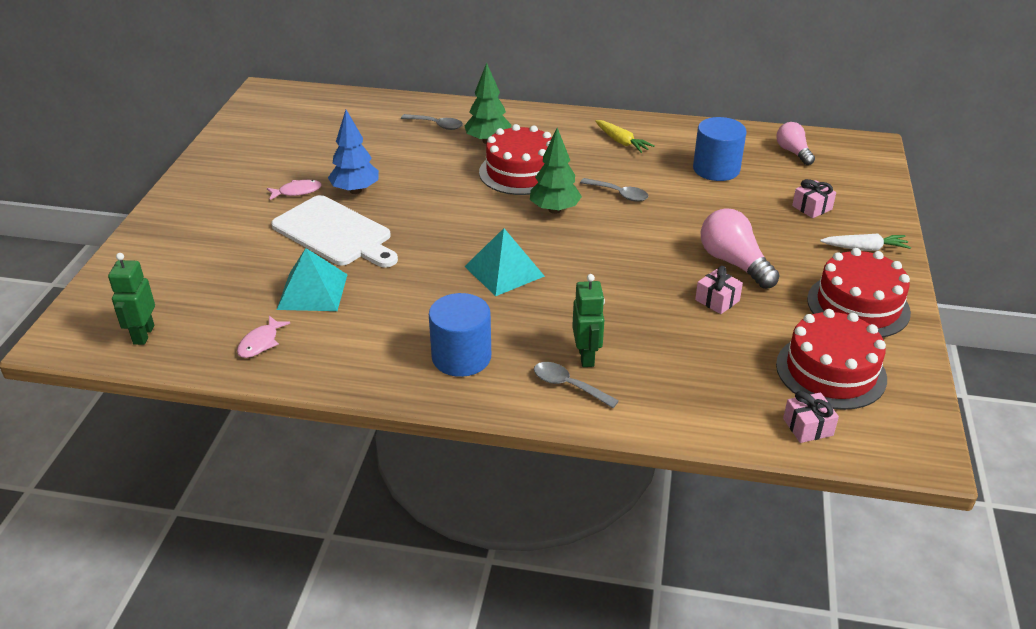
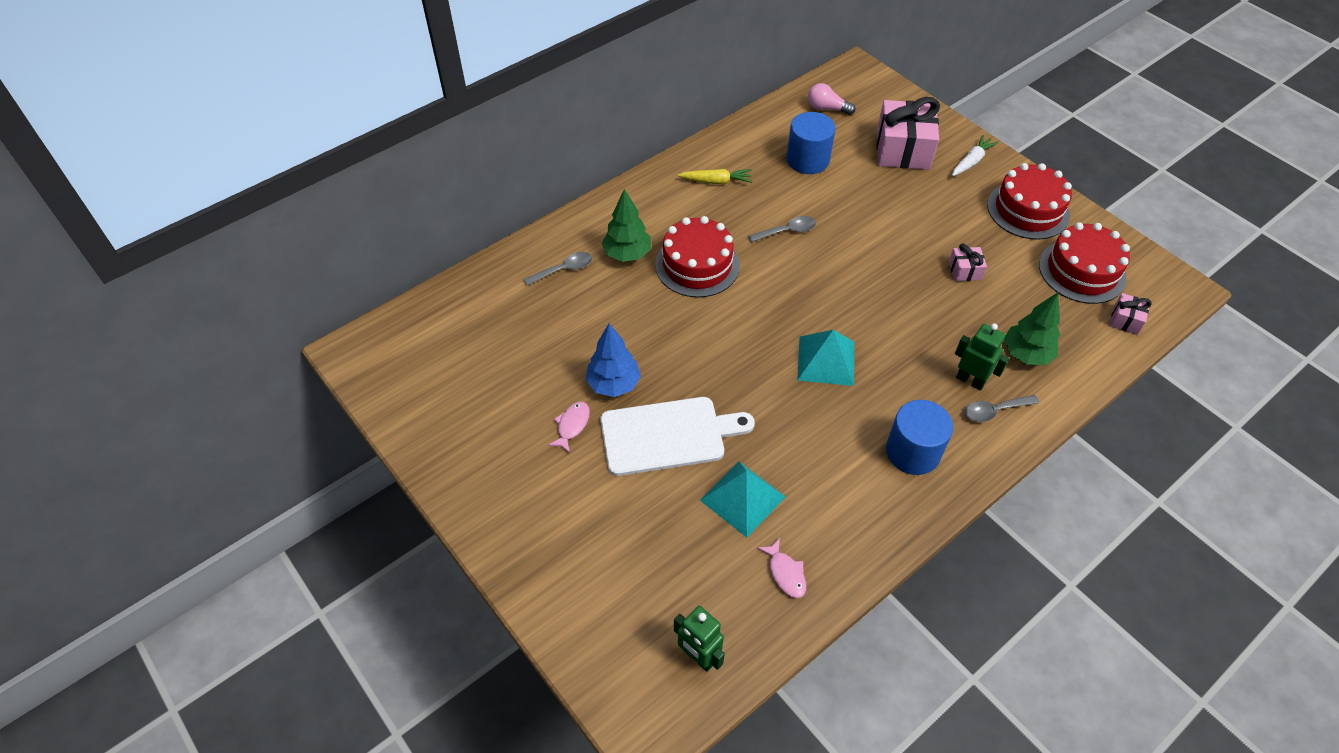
camera: 50 degrees left, 15 degrees up
(554, 210) = (772, 280): green tree -> green tree (1026, 354)
(734, 263) = (930, 232): pink light bulb -> none
(812, 207) = (902, 150): pink gift -> pink gift, size x2.15

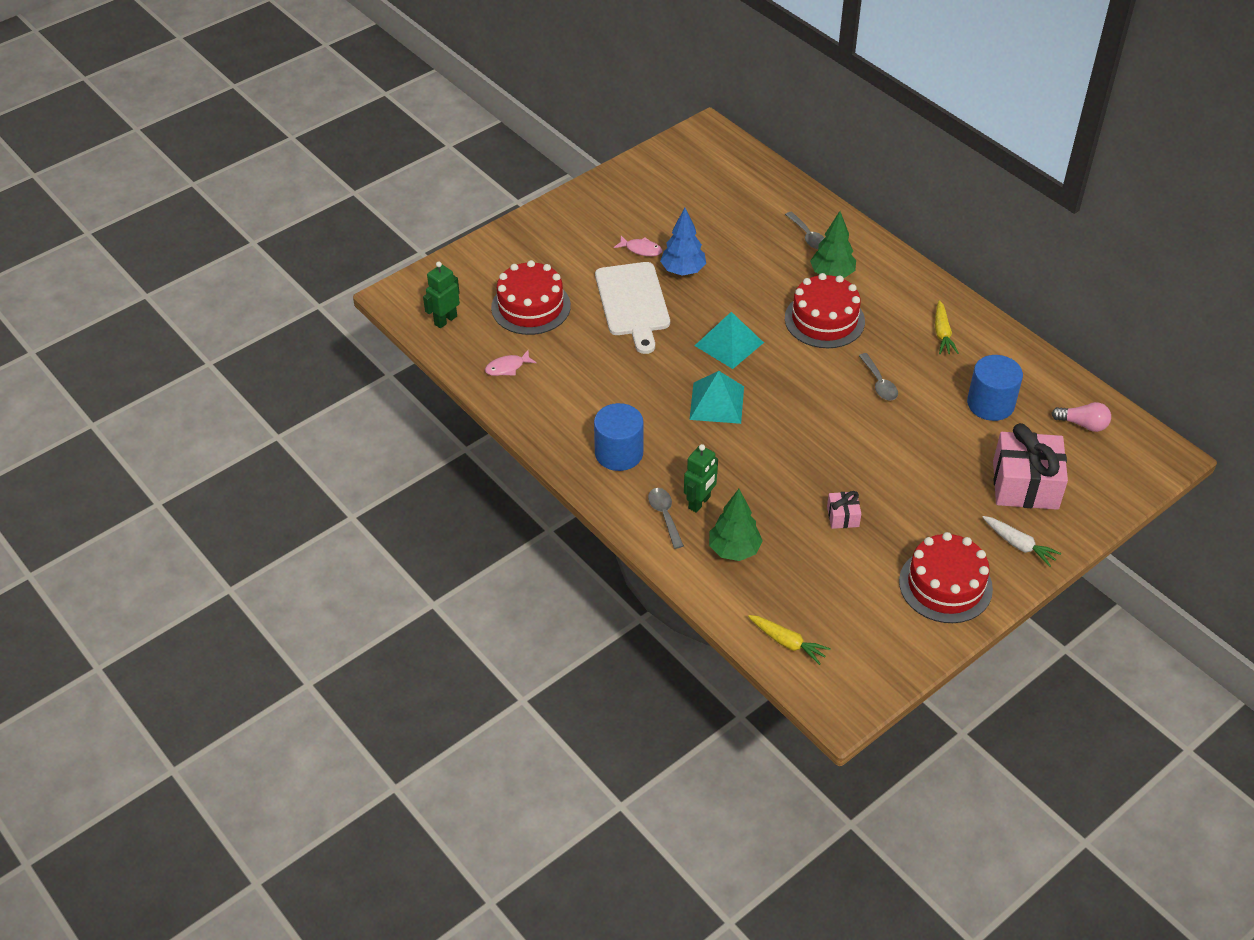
camera: 90 degrees right, 5 degrees down
(743, 498) = (574, 345): turquoise pyramid -> turquoise pyramid (729, 344)
(826, 108) = (1083, 424): pink light bulb -> pink light bulb turned 90 degrees clockwise
(1082, 271) = (855, 618): red cake -> red cake (531, 306)
(1125, 320) = (787, 642): pink gift -> yellow carrot

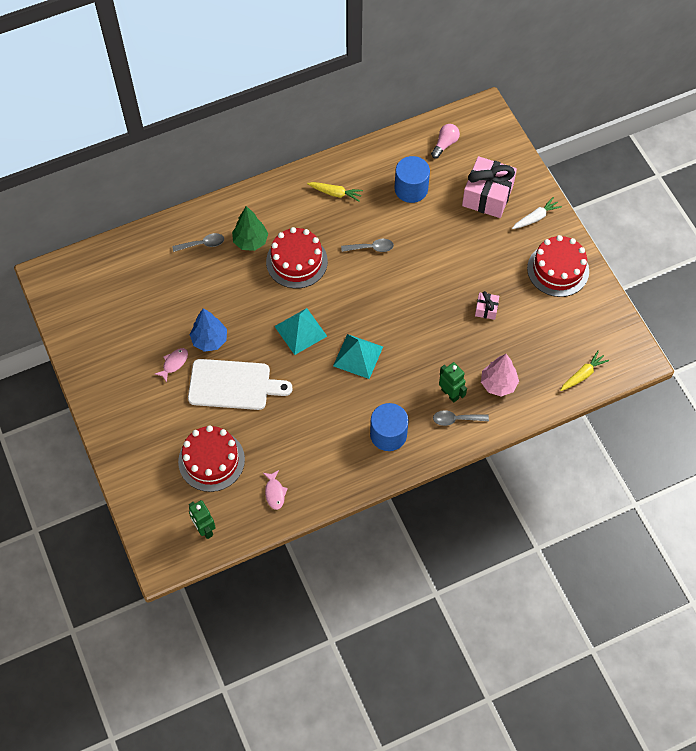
camera: 75 degrees left, 15 degrees up
(734, 550) = (498, 384): green tree -> pink tree

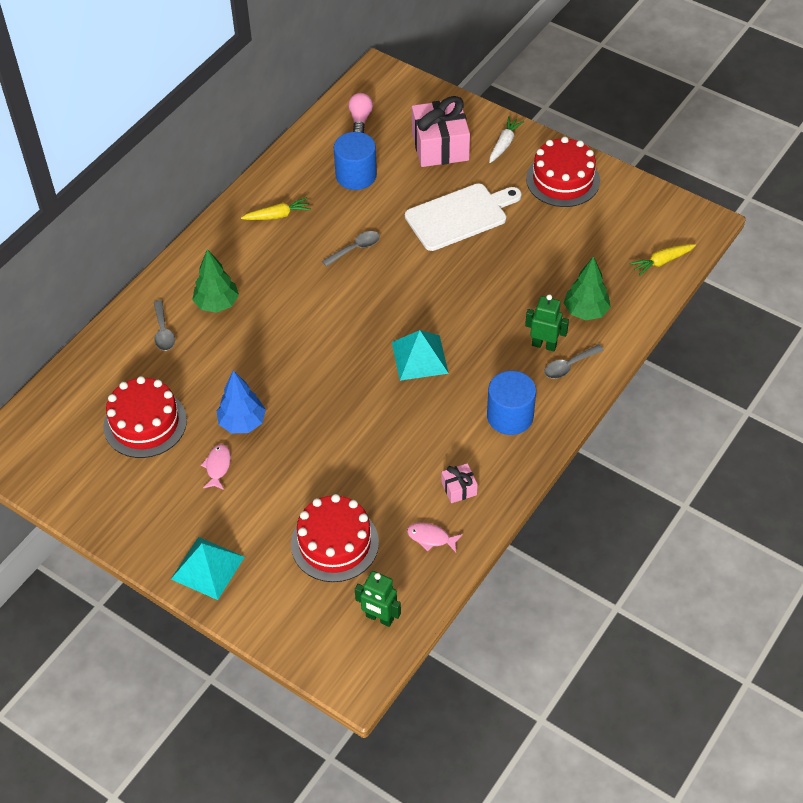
camera: 30 degrees left, 10 degrees down
(202, 244) = (163, 332): grey spoon -> grey spoon turned 120 degrees clockwise
(233, 385) = (303, 454): white cutting board -> white cutting board (460, 216)
(275, 492) = (431, 538): pink fish -> pink fish turned 150 degrees clockwise
(296, 261) = (283, 299): red cake -> red cake (145, 423)
(300, 331) = (339, 364): turquoise pyramid -> turquoise pyramid (208, 567)
(486, 309) = (519, 249): pink gift -> pink gift (459, 488)
(498, 384) = (585, 311): pink tree -> green tree
(582, 375) = (662, 262): yellow carrot -> yellow carrot turned 135 degrees counterclockwise

